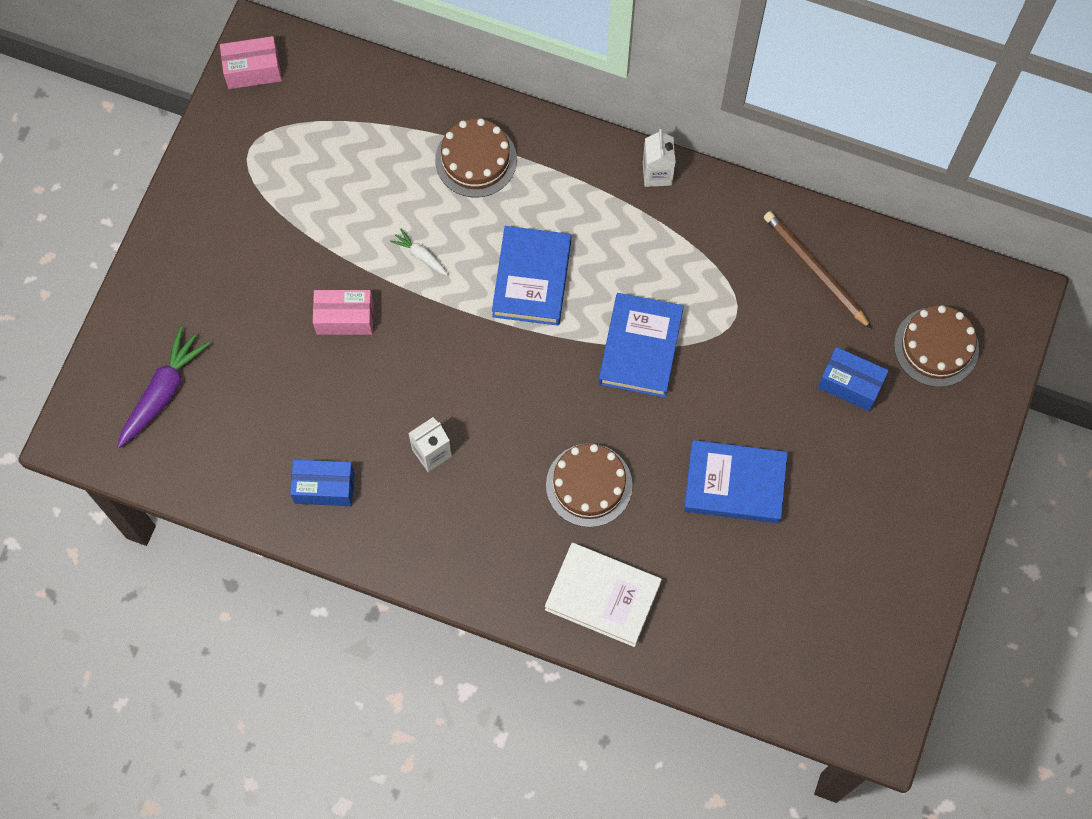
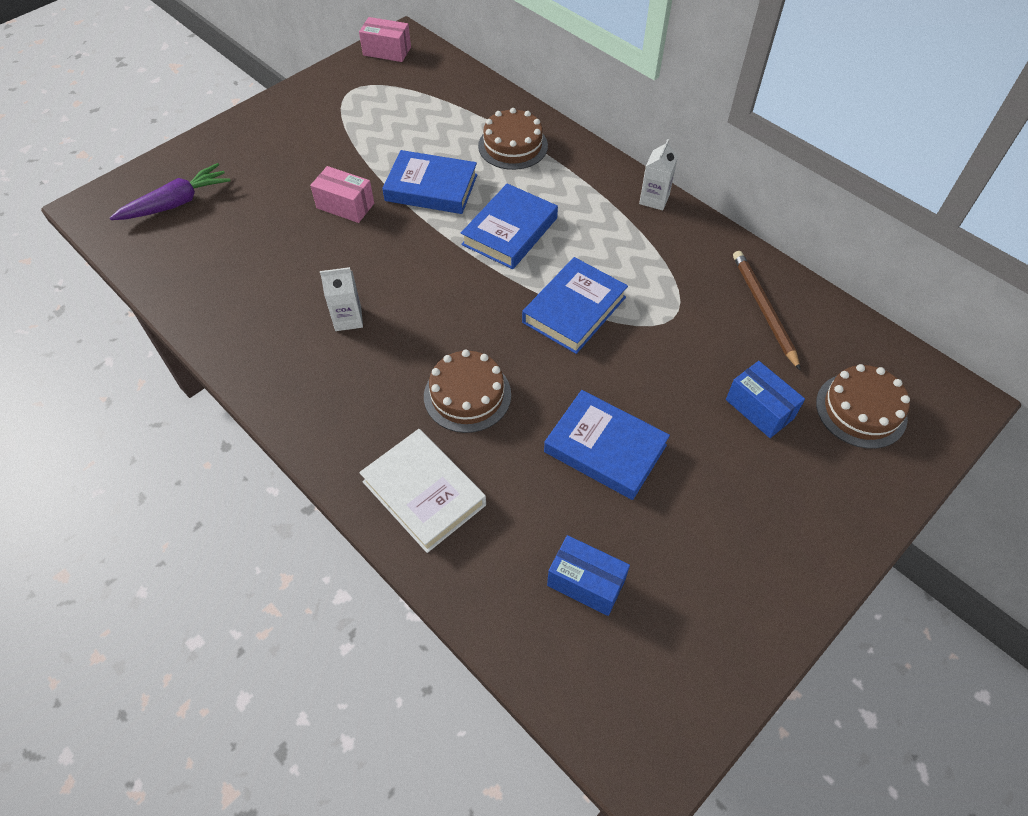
camera: 25 degrees right, 15 degrees down
(324, 487) = (244, 310): blue box -> blue box (586, 583)
(421, 255) = (431, 188): white carrot -> blue book

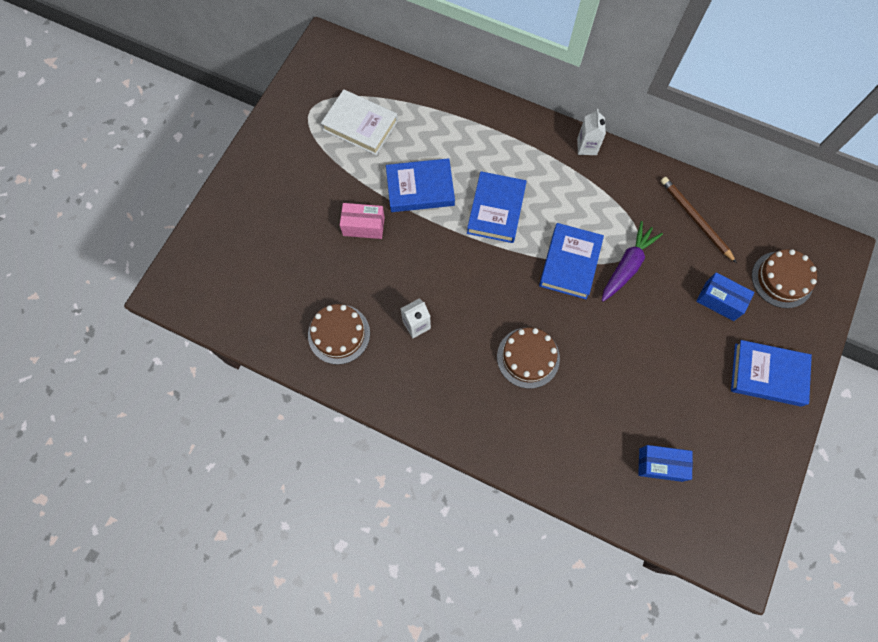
camera: 20 degrees left, 15 degrees up
(176, 203) = (231, 267): purple carrot -> purple carrot (627, 266)
(387, 51) = (318, 61): pink box -> none
(424, 493) = (533, 441): white book -> white book (360, 125)
(513, 146) = (463, 128): brown cake -> brown cake (339, 334)
(605, 448) = (634, 366): blue book -> blue book (767, 374)

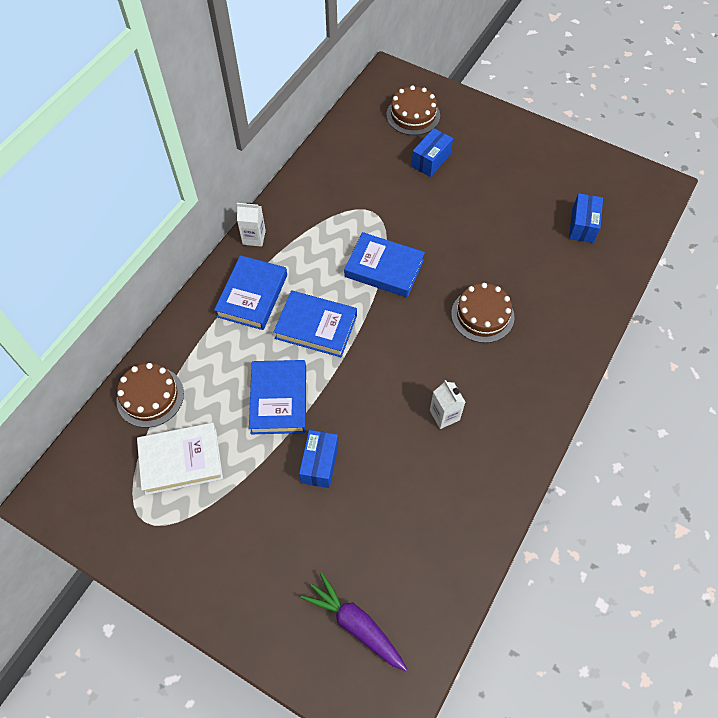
camera: 85 degrees left, 10 degrees down
(339, 334) = (452, 497): brown cake -> brown cake (150, 396)
(360, 125) = (181, 461): white book -> white book turned 45 degrees clockwise
(363, 226) = (319, 463): pink box -> blue box
(627, 266) = (390, 222): purple carrot -> purple carrot (356, 624)
(695, 219) = (348, 164): brown pencil -> none
(767, 374) = (500, 140): blue book -> blue book (252, 296)

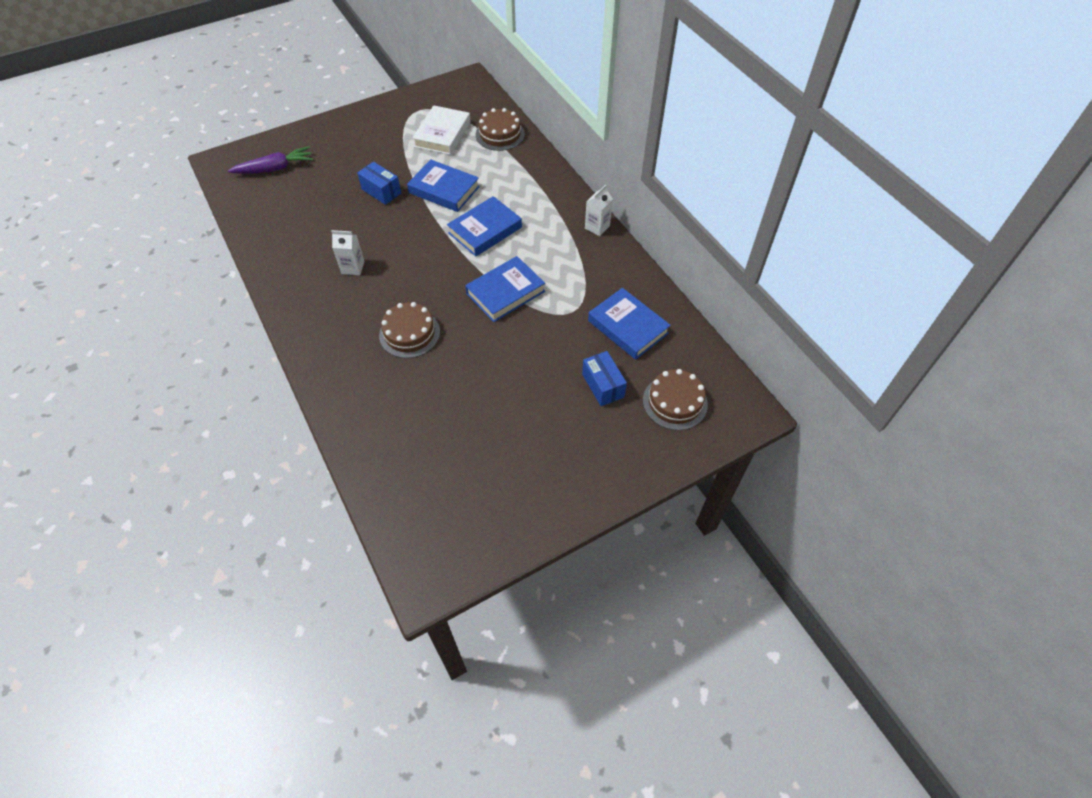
camera: 120 degrees right, 5 degrees down
(252, 296) = (541, 207): blue book -> blue book (628, 327)
(582, 225) = (435, 467): blue box -> none

